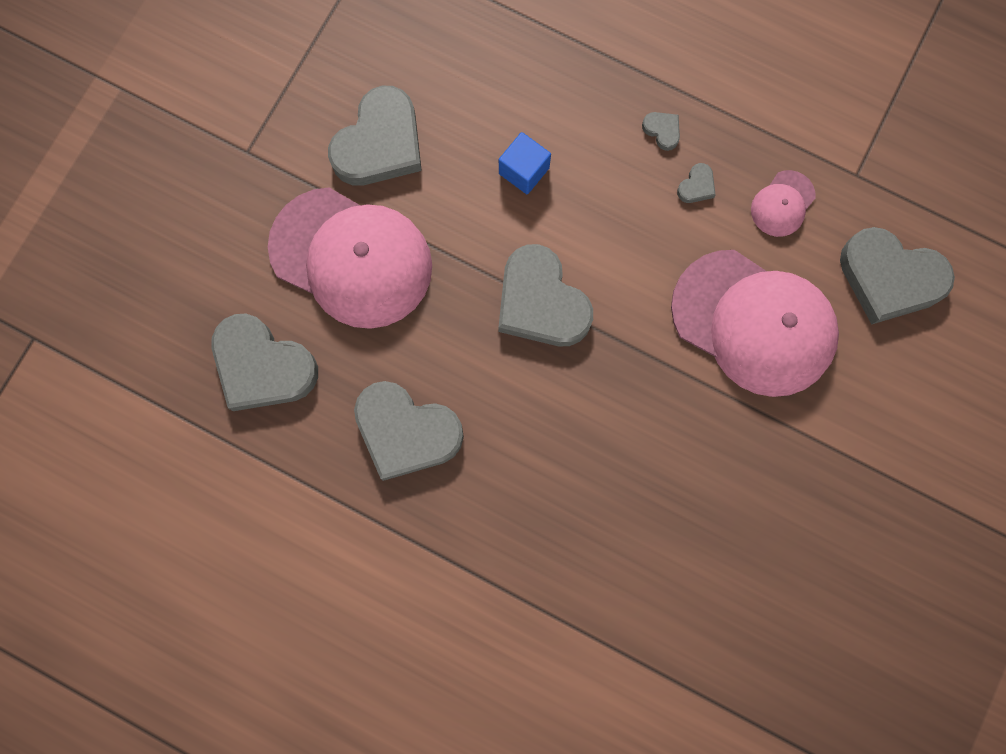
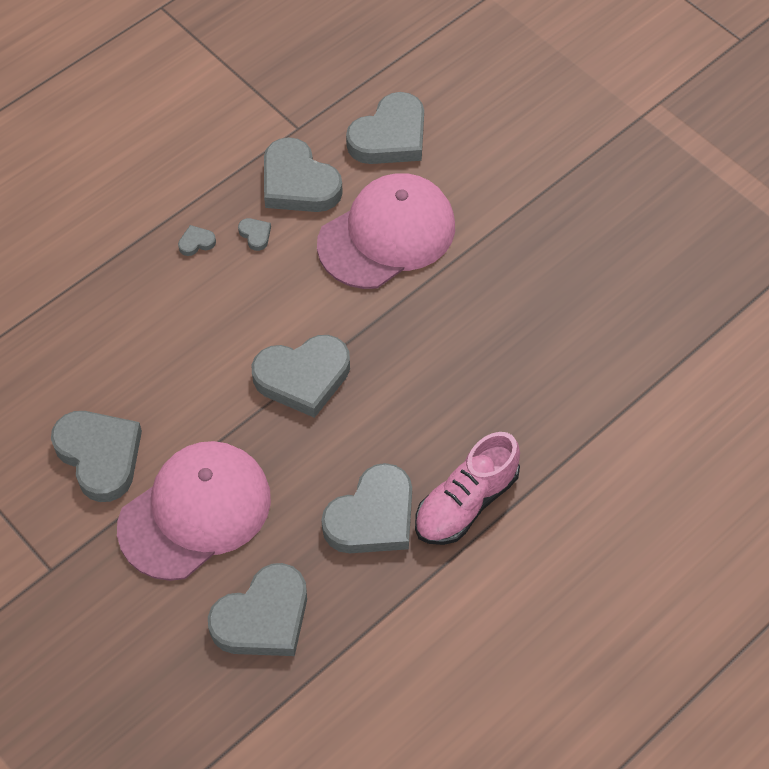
camera: 70 degrees left, 20 degrees down
(455, 521) = (466, 503): none -> pink shoe
(524, 171) = (181, 353): blue cube -> none
(782, 204) = (298, 183): pink cap -> grey heart

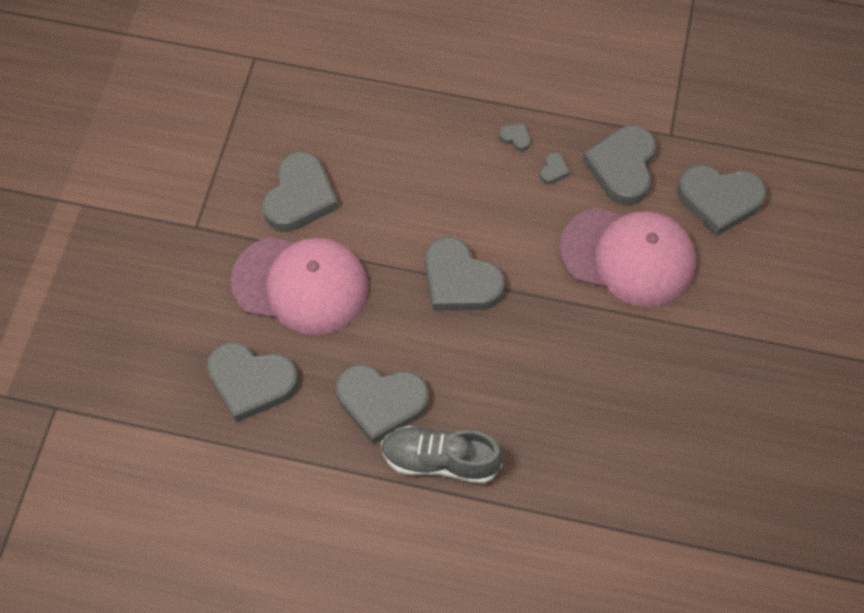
camera: 55 degrees right, 5 degrees up
(466, 503) = (440, 460): pink shoe -> grey shoe

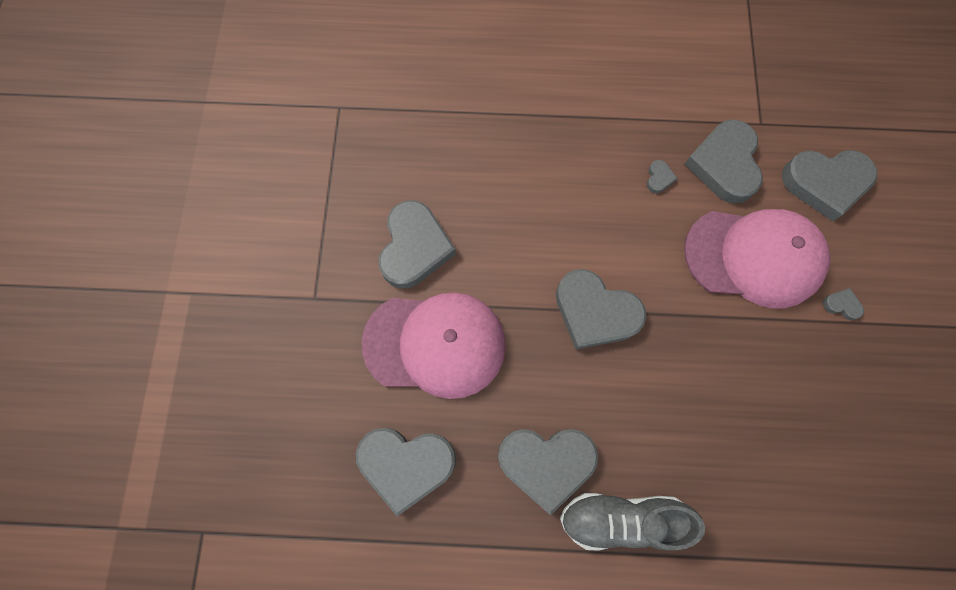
camera: 10 degrees left, 10 degrees up
(515, 138) = (614, 150): grey heart -> grey heart (841, 305)

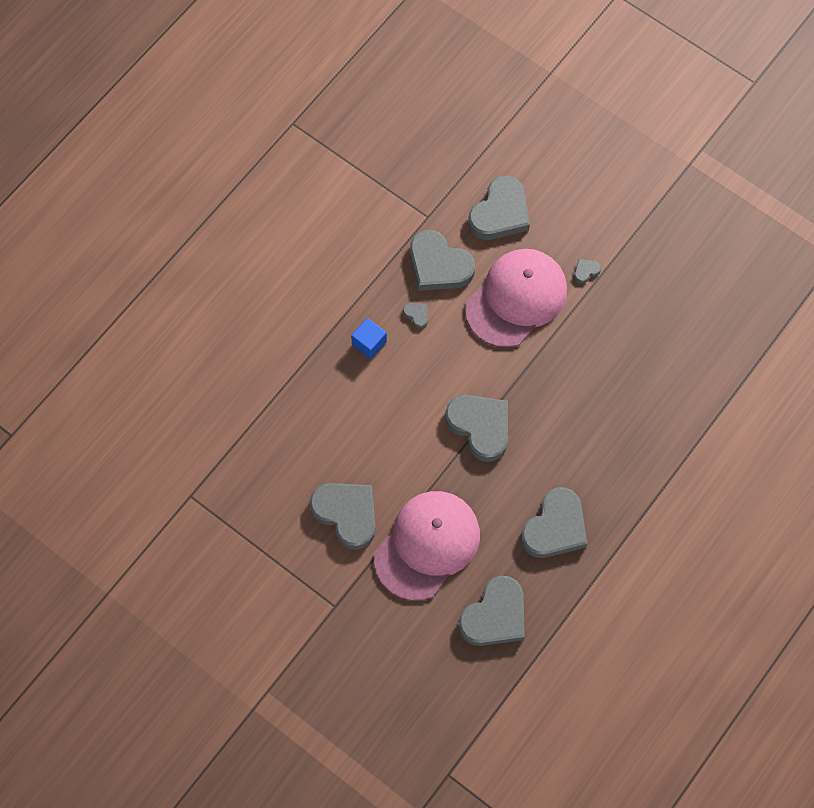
camera: 55 degrees left, 5 degrees down
(595, 312) = (480, 427): grey heart -> grey heart turned 105 degrees counterclockwise
(597, 156) = (369, 343): none -> blue cube
(621, 518) = (619, 505): grey shoe -> none

